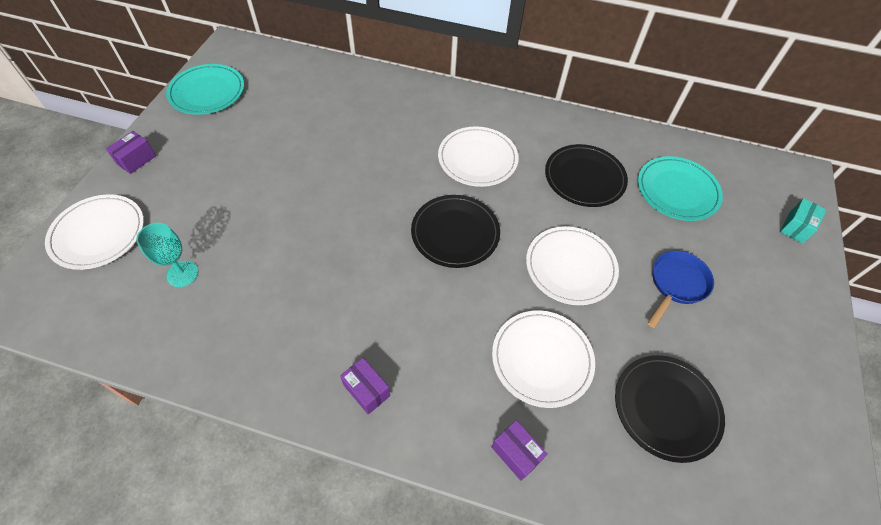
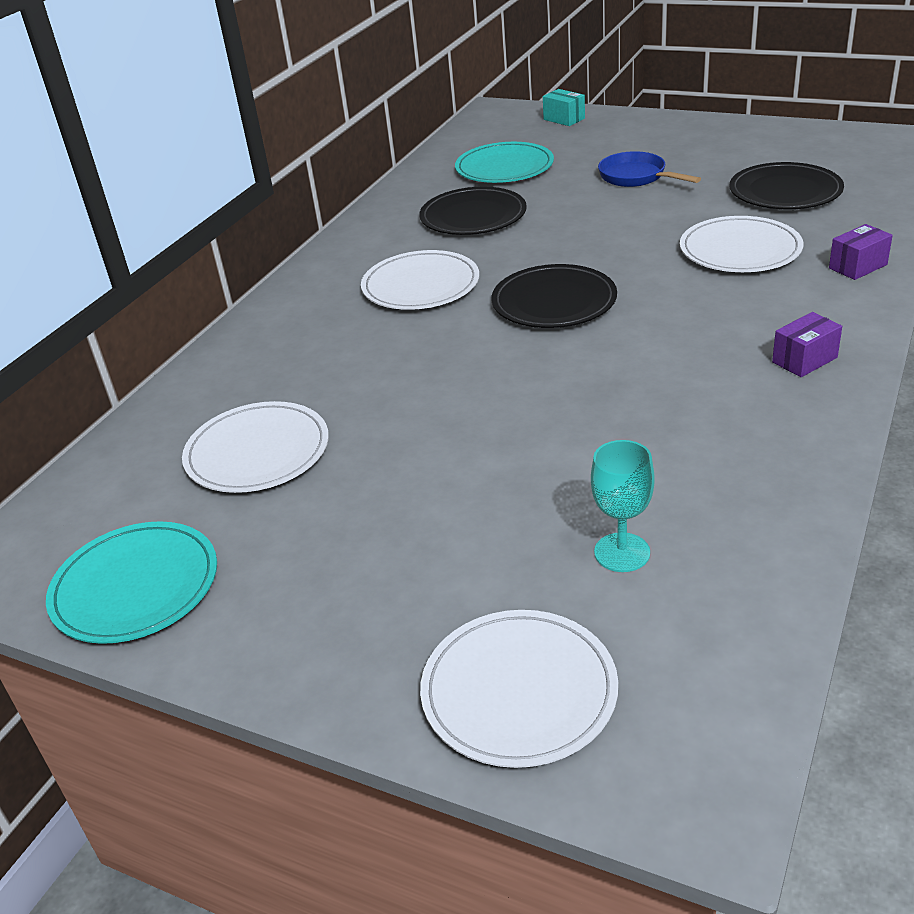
camera: 75 degrees left, 20 degrees down
(136, 160) = (315, 669): purple box -> none
(570, 267) = (612, 230): white plate -> white plate (257, 452)

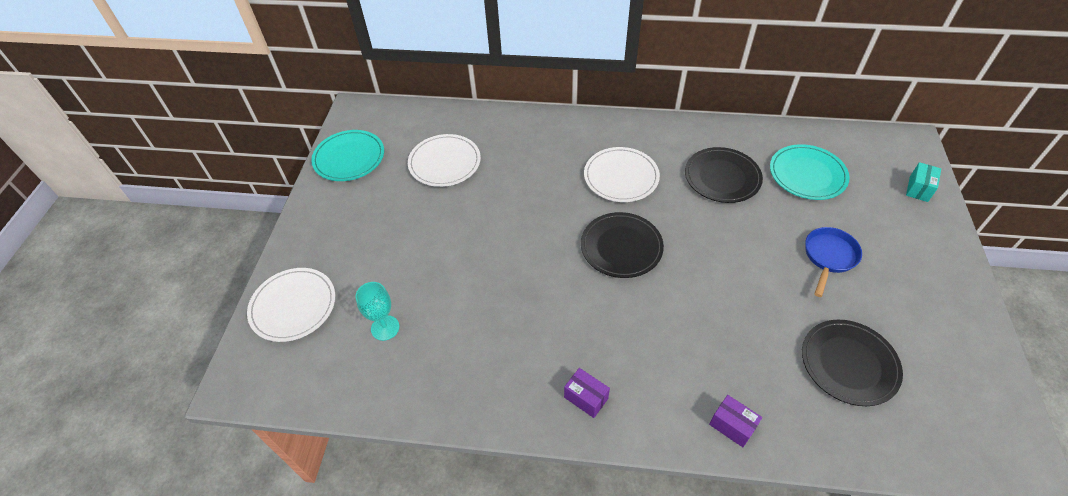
camera: 70 degrees right, 15 degrees up
(740, 250) = (731, 342): white plate -> none

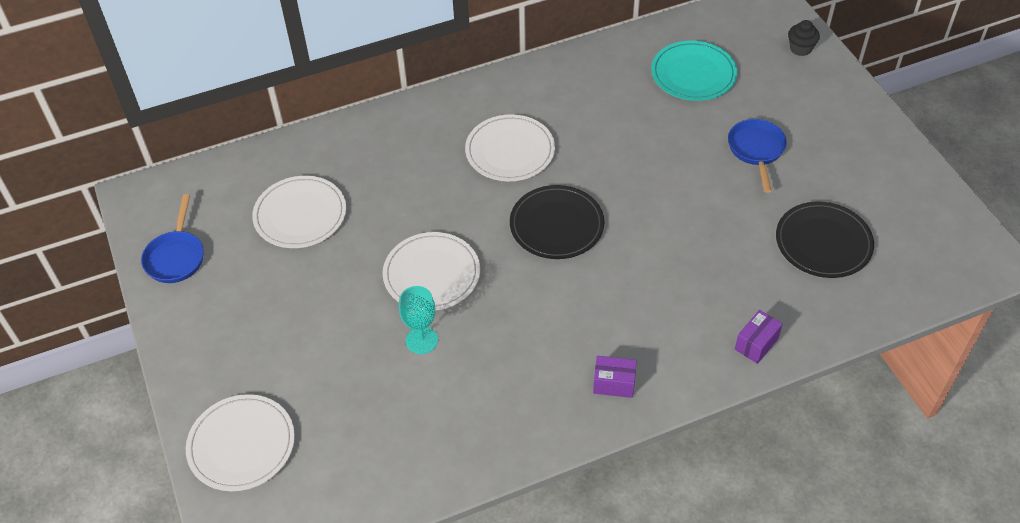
camera: 30 degrees left, 0 degrees up
(349, 158) = (176, 257): turquoise plate -> blue pan
(385, 328) = (365, 417): turquoise goblet -> turquoise goblet (422, 340)
(504, 243) = (431, 274): none -> white plate
(722, 177) = (613, 110): black plate -> none
(732, 426) = (756, 344): purple box -> purple box turned 60 degrees counterclockwise
(918, 189) = (800, 48): turquoise box -> black cupcake

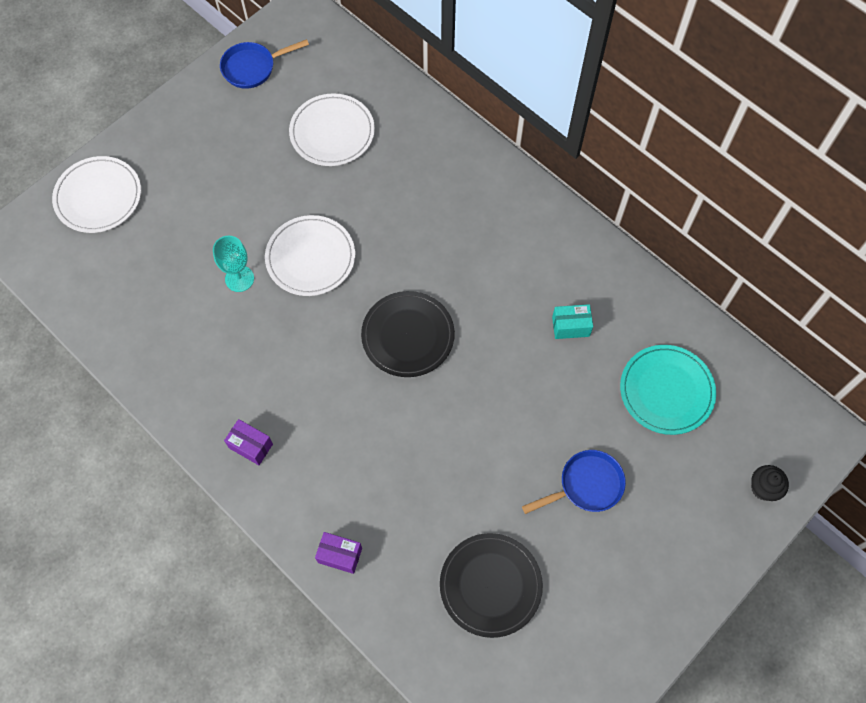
camera: 65 degrees right, 15 degrees up
(510, 151) = (479, 263): white plate -> none
(605, 112) = (570, 326): none -> turquoise box
(614, 384) = (251, 446): purple box -> purple box turned 45 degrees counterclockwise

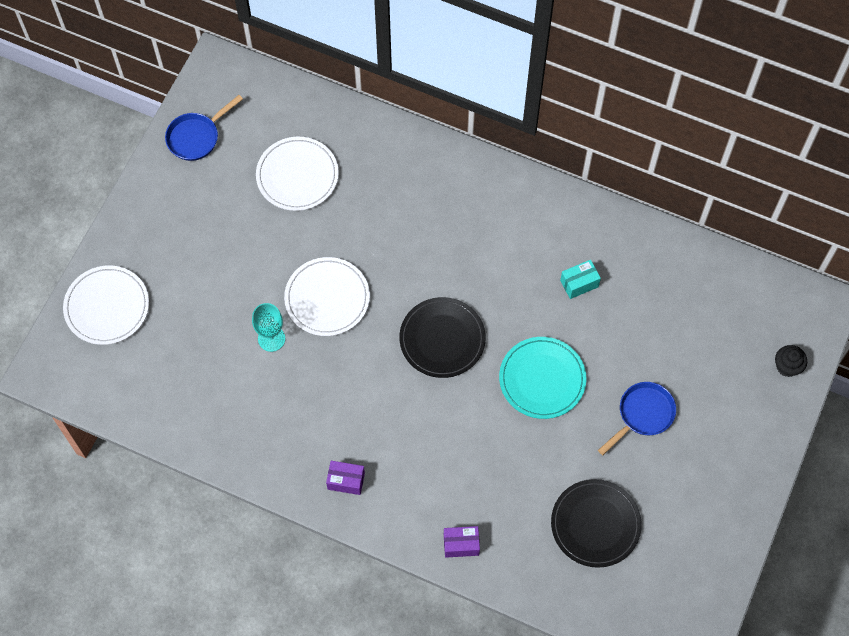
camera: 20 degrees left, 0 degrees up
(666, 391) = (680, 312): turquoise plate -> turquoise plate (542, 379)

